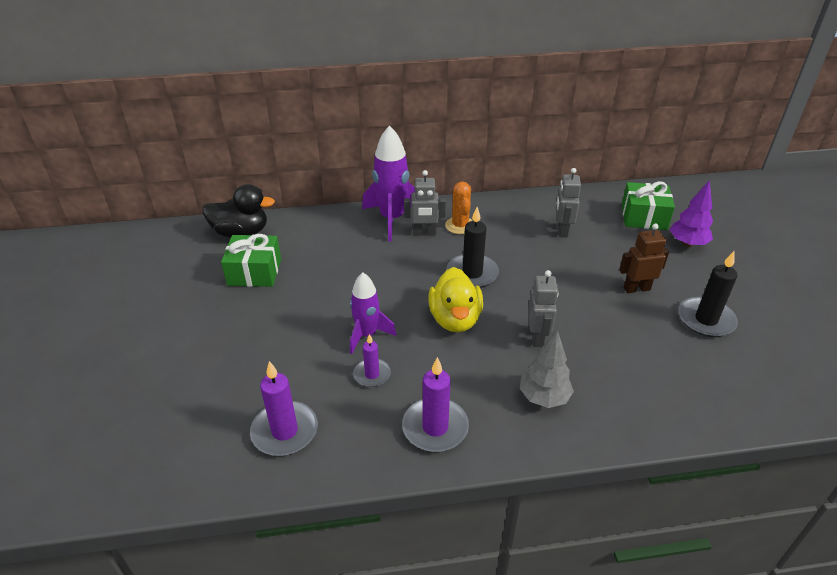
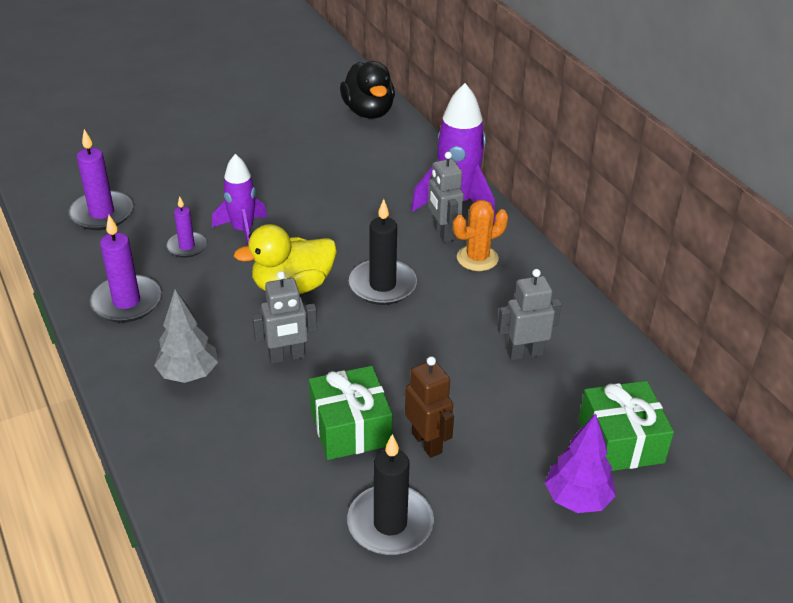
camera: 70 degrees right, 0 degrees up
(254, 272) = (309, 138): green gift -> green gift (350, 427)

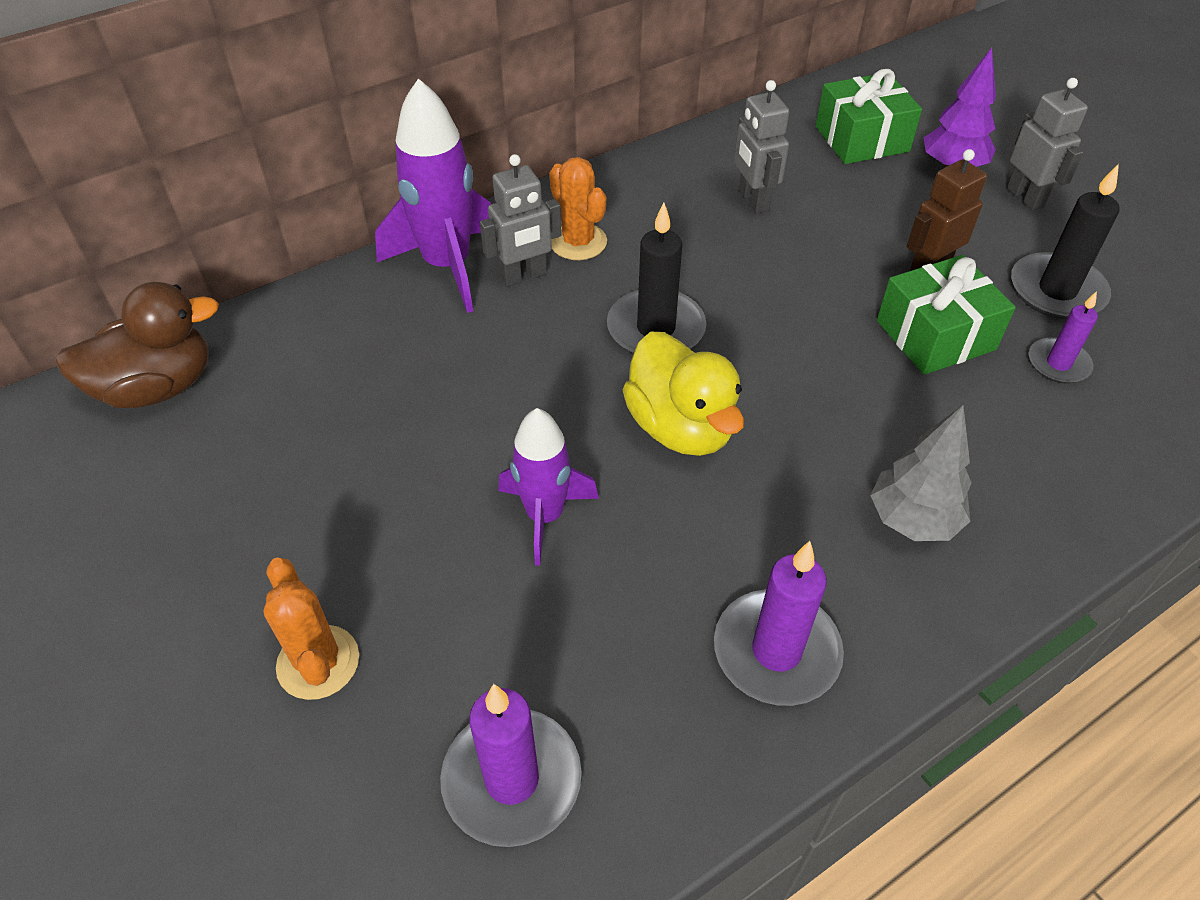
camera: 95 degrees left, 10 degrees up
(184, 163) = (318, 662): none -> orange cactus
(187, 246) = (603, 592): purple candle -> purple candle (1058, 364)
(287, 357) = (835, 412): grey robot -> grey robot (1025, 197)
(368, 112) = (157, 387): black duck -> brown duck

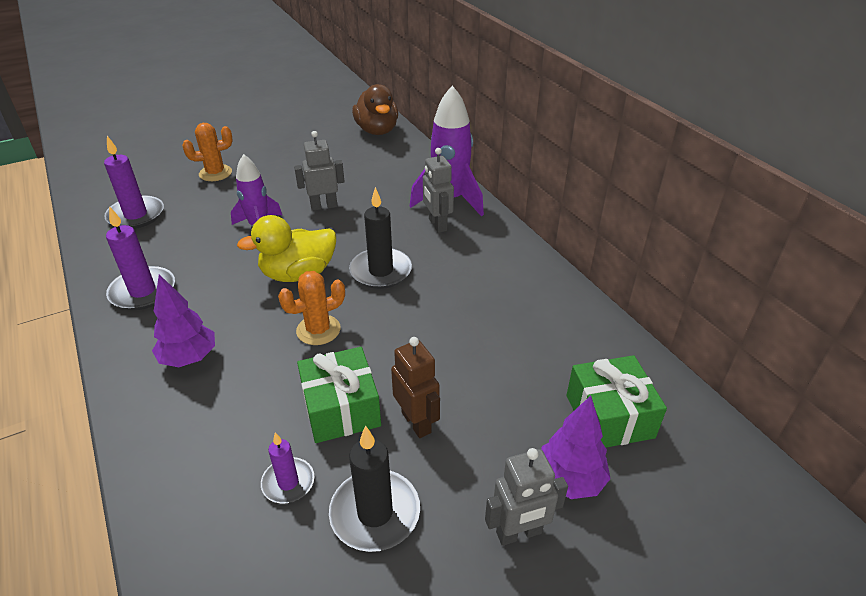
camera: 95 degrees right, 10 degrees down
(578, 242) = (467, 245): orange cactus -> orange cactus (318, 330)
(753, 200) = (512, 330): grey robot -> grey robot (324, 206)
(912, 520) = (189, 358): grey tree -> purple tree

